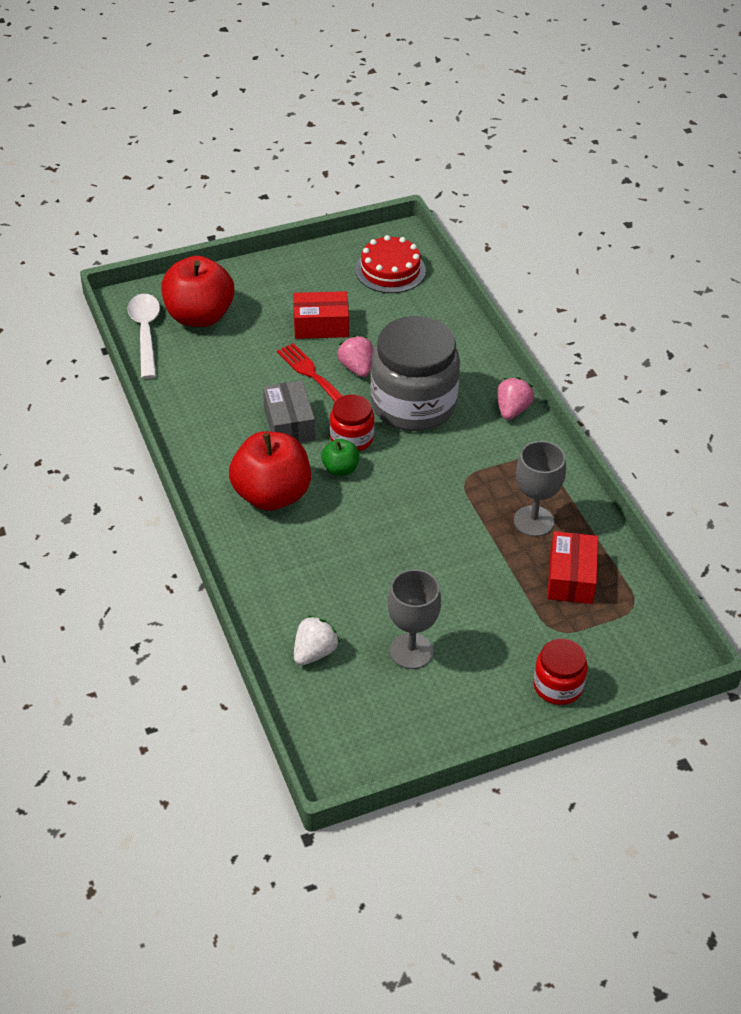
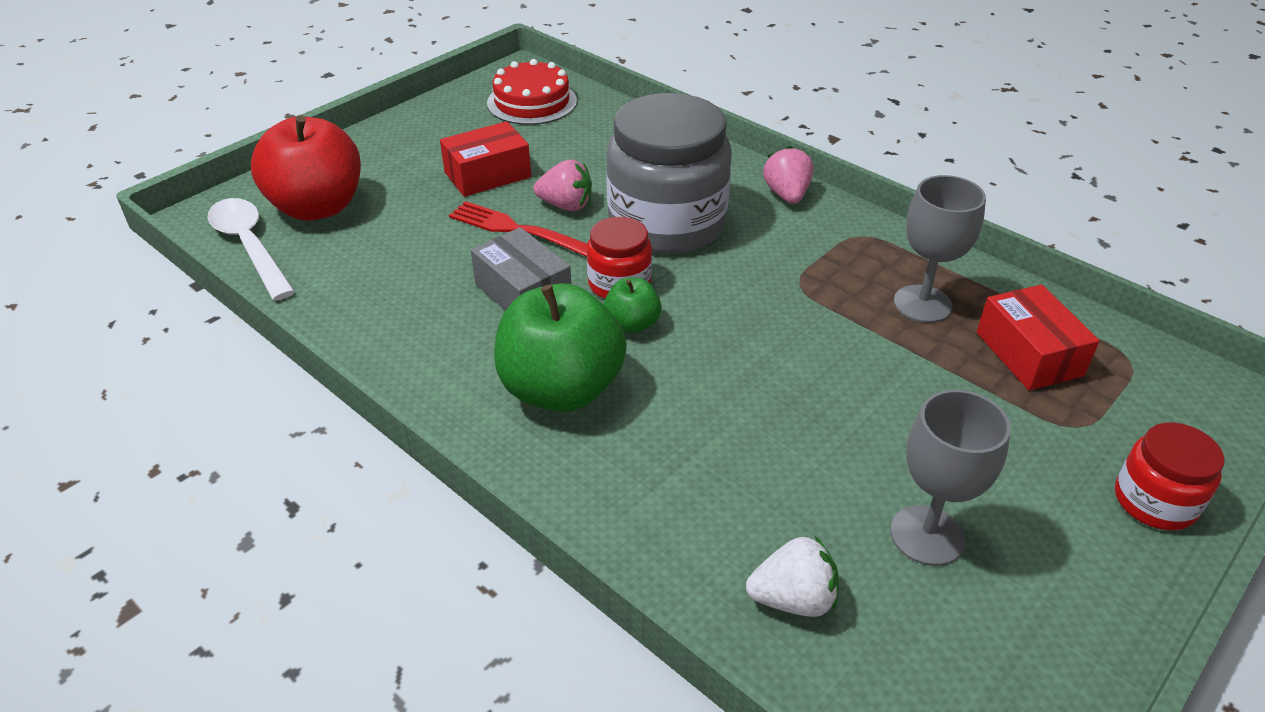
camera: 25 degrees left, 5 degrees down
(272, 495) = (561, 389): red apple -> green apple
(314, 652) = (793, 599): white strawberry -> white strawberry turned 75 degrees clockwise
(357, 368) = (566, 205): pink strawberry -> pink strawberry turned 150 degrees clockwise

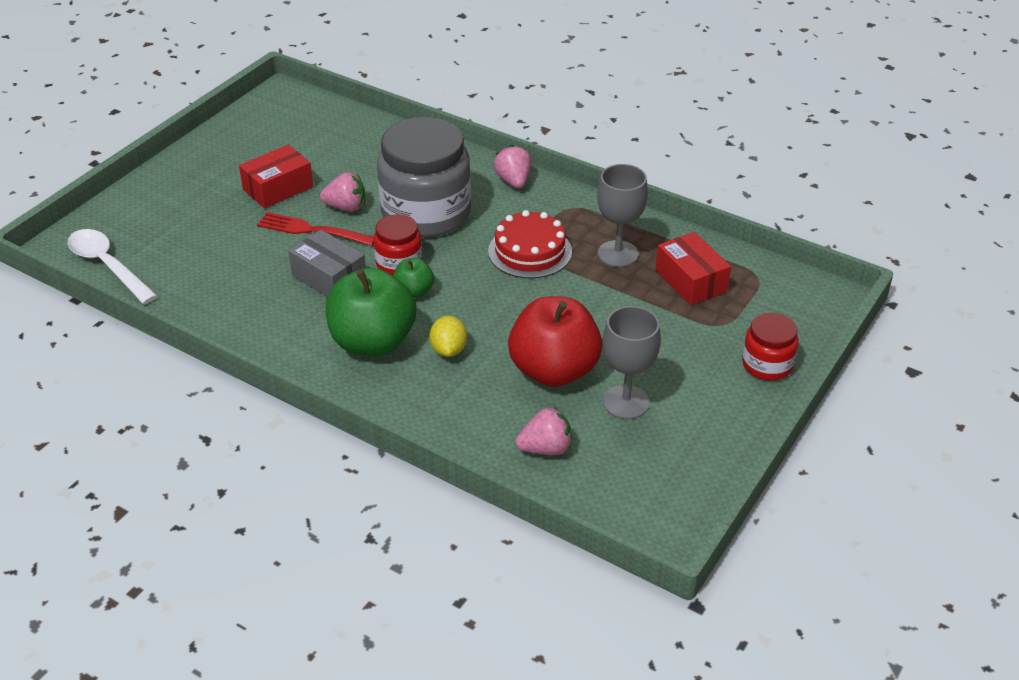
camera: 10 degrees left, 0 degrees up
(317, 207) = (150, 229): red apple -> red apple (554, 370)
(532, 102) = (298, 121): red cake -> red cake (530, 251)
(666, 415) = (449, 350): none -> yellow lemon
(793, 599) = (545, 448): white strawberry -> pink strawberry

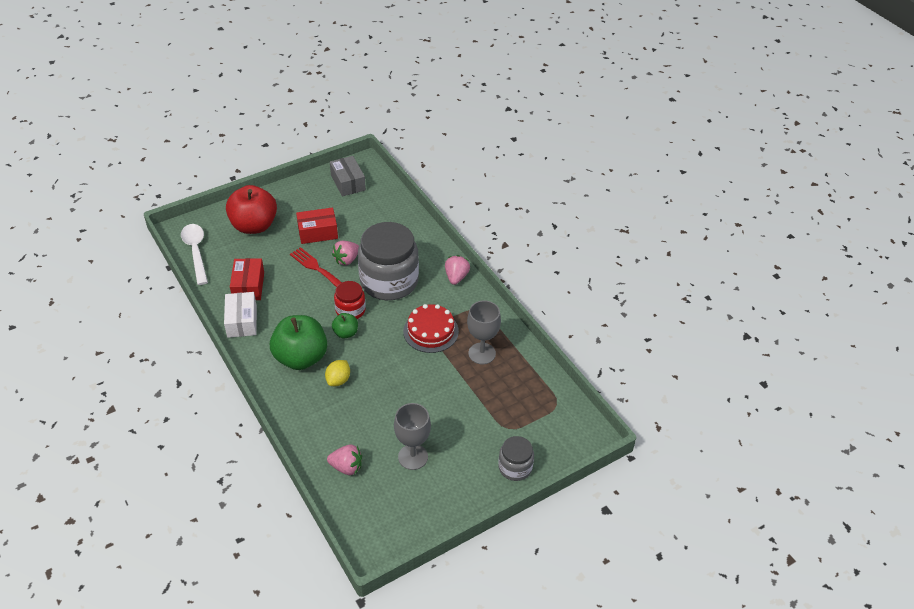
camera: 25 degrees right, 5 degrees up
(248, 327) = (242, 321): none -> white box
(329, 277) = (306, 305): grey box -> grey box (348, 183)
(346, 207) = (347, 260): pink strawberry -> pink strawberry turned 105 degrees clockwise
(554, 370) = (387, 418): red apple -> red apple (254, 226)
(691, 280) = (512, 390): red box -> red box (248, 286)
(767, 365) = (515, 467): red jar -> grey jar

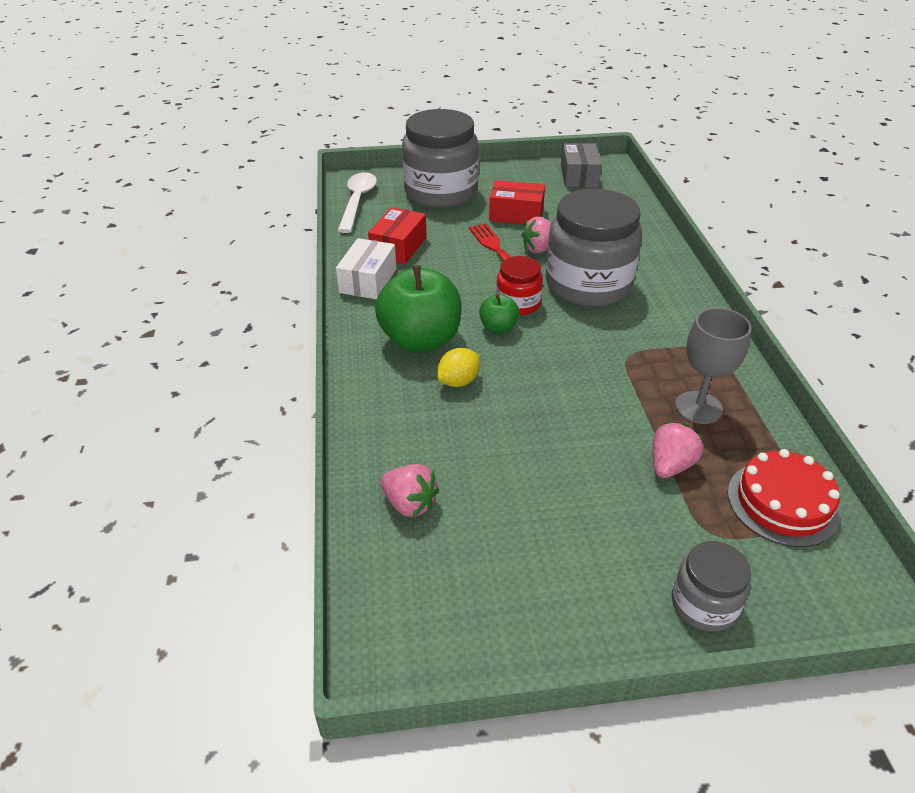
camera: 25 degrees right, 5 degrees down
(254, 226) = (441, 192): red apple -> grey jar
(413, 457) = (524, 524): grey goblet -> none
(430, 331) = (625, 357): red cake -> red cake (782, 503)
(456, 277) = (690, 302): pink strawberry -> pink strawberry (670, 465)

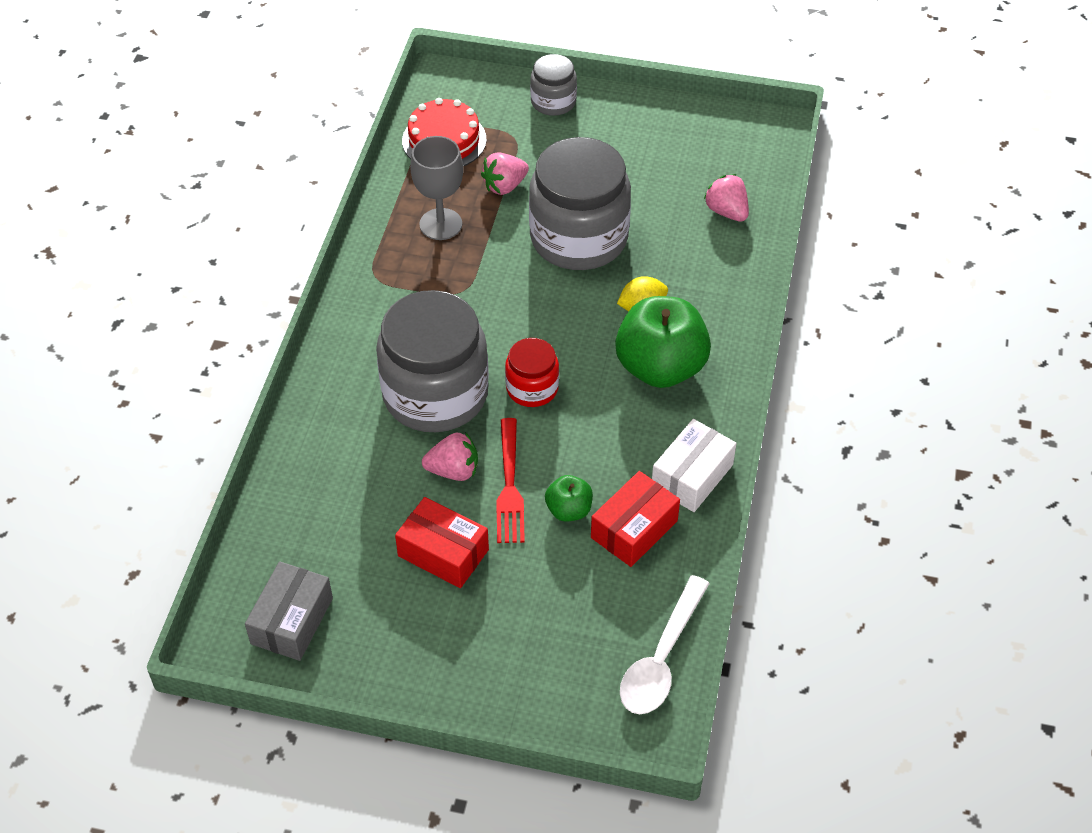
camera: 160 degrees left, 10 degrees up
(441, 192) = (526, 644): grey jar -> grey jar (579, 238)
(498, 328) = (571, 361): green apple -> green apple (569, 510)

